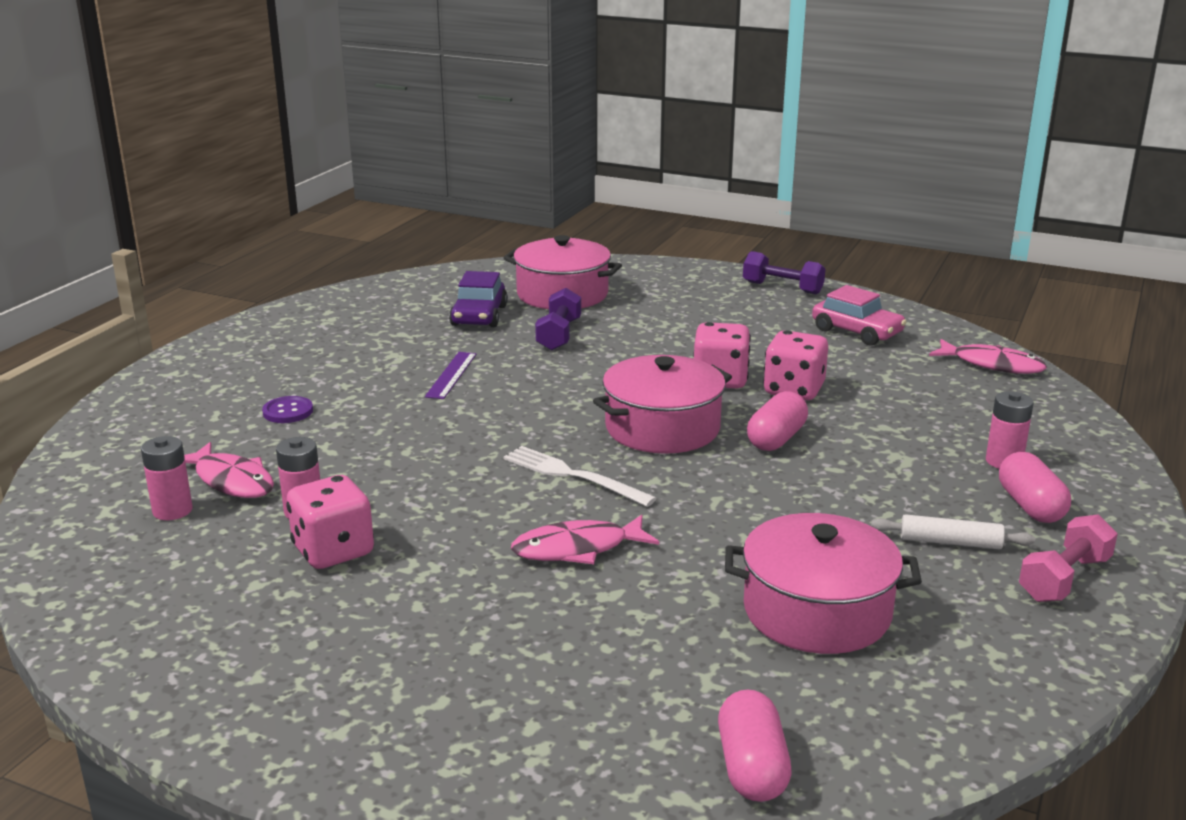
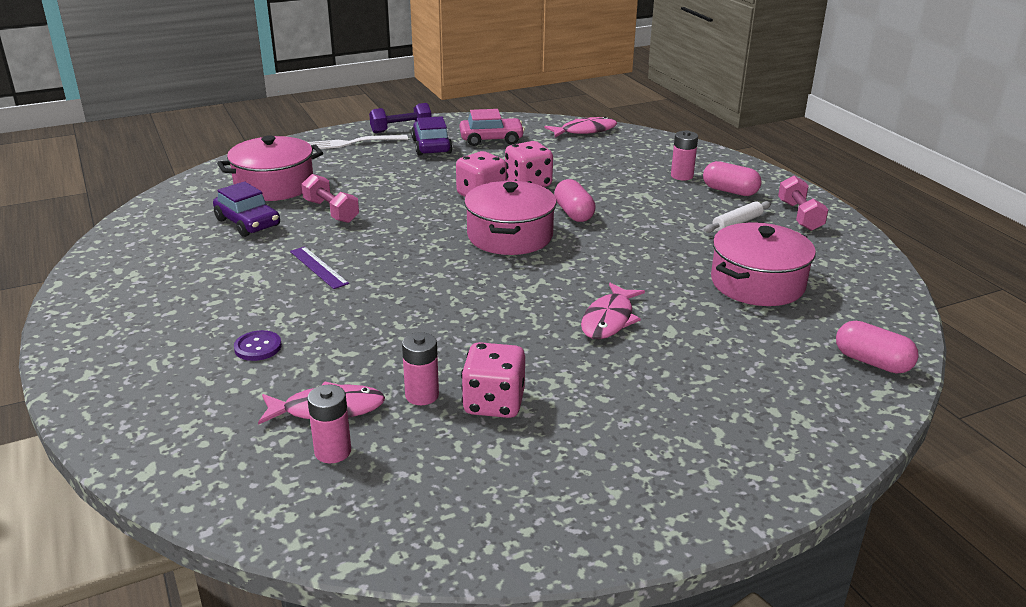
camera: 50 degrees left, 5 degrees up
(559, 335) = (331, 211): purple dumbbell -> pink dumbbell
(573, 476) = (523, 285): white fork -> white fork (353, 143)
(777, 315) = (431, 146): none -> purple car

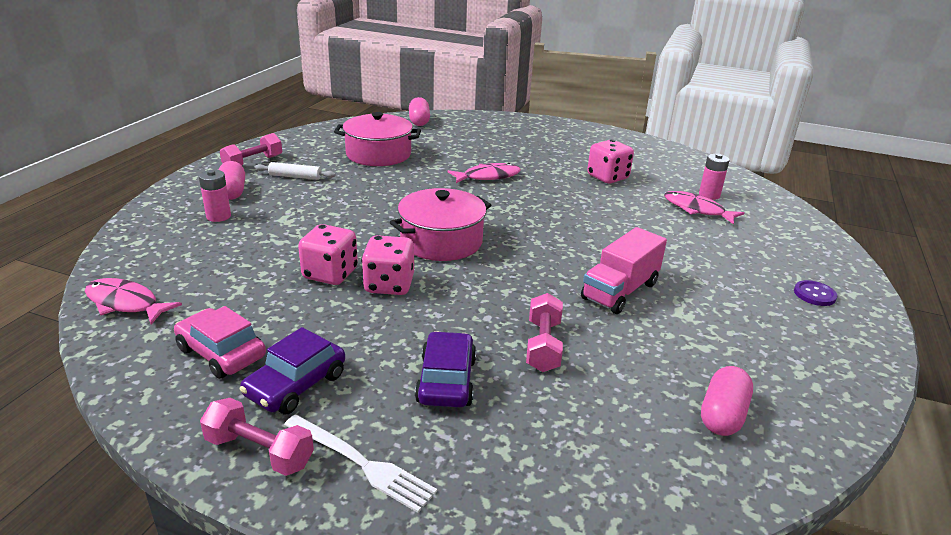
camera: 135 degrees left, 0 degrees up
(248, 222) = (642, 379): purple car -> purple car (446, 380)
(258, 347) = (716, 256): purple button -> purple button (814, 294)
(274, 185) = (561, 429): pink pot -> none
(318, 267) = (620, 291): purple ruler -> pink truck
(401, 129) = (259, 452): purple dumbbell -> pink dumbbell
(422, 395) = (639, 194): pink battery -> none
(573, 213) = (363, 233): pink capsule -> pink capsule (722, 415)

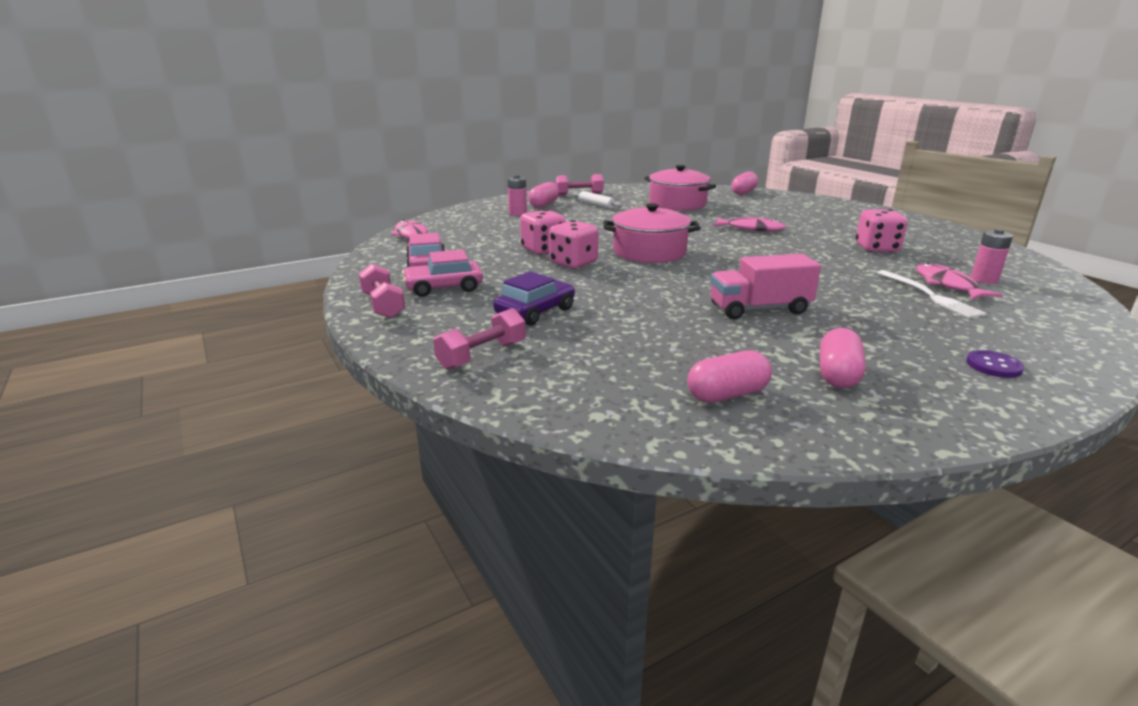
camera: 40 degrees right, 5 degrees down
(296, 385) = (444, 287): purple car -> pink car
(360, 463) = (425, 326): white fork -> white fork (929, 295)
(543, 346) = (635, 317): pink dumbbell -> pink dumbbell (482, 355)
(754, 350) = (838, 375): none -> pink capsule

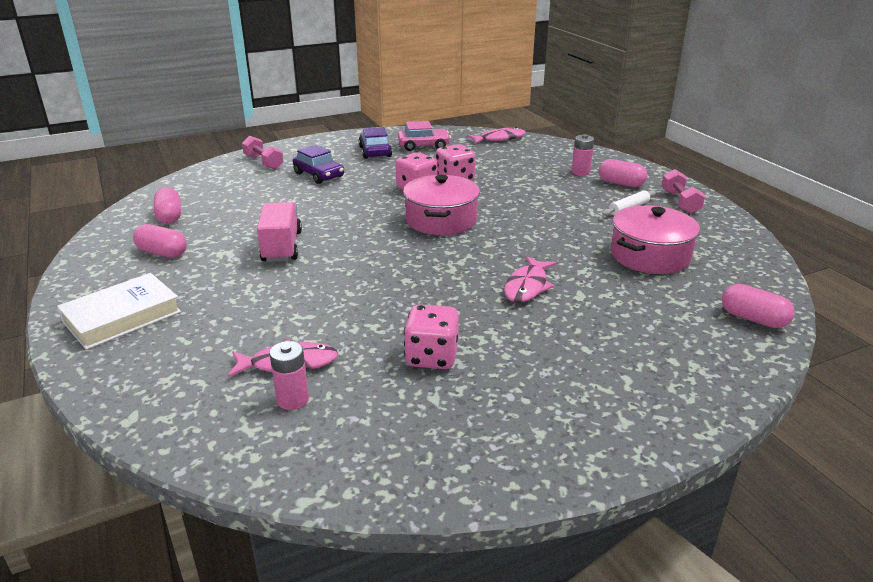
camera: 95 degrees right, 5 degrees up
(383, 305) = (350, 139): pink dumbbell -> none
(444, 287) = (375, 151): pink car -> purple car
(929, 295) = (267, 339): white fork -> none
(993, 366) = (122, 317): purple button -> white book

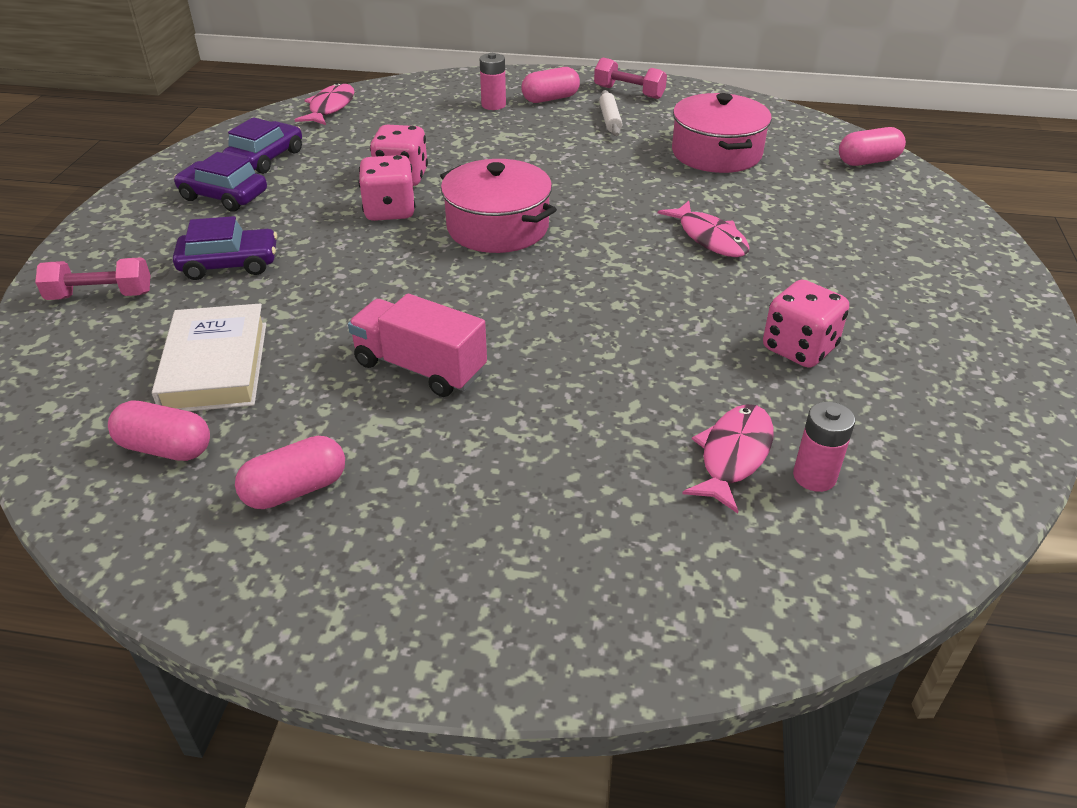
camera: 55 degrees left, 10 degrees up
(122, 317) = (468, 586): white book -> white book (215, 366)
(423, 146) = (266, 158): pink car -> purple car

